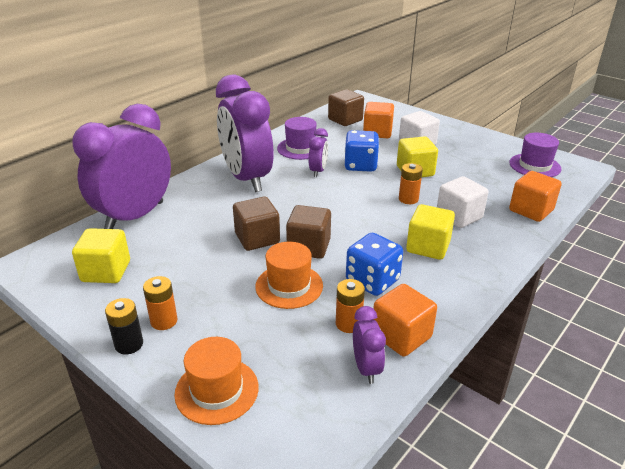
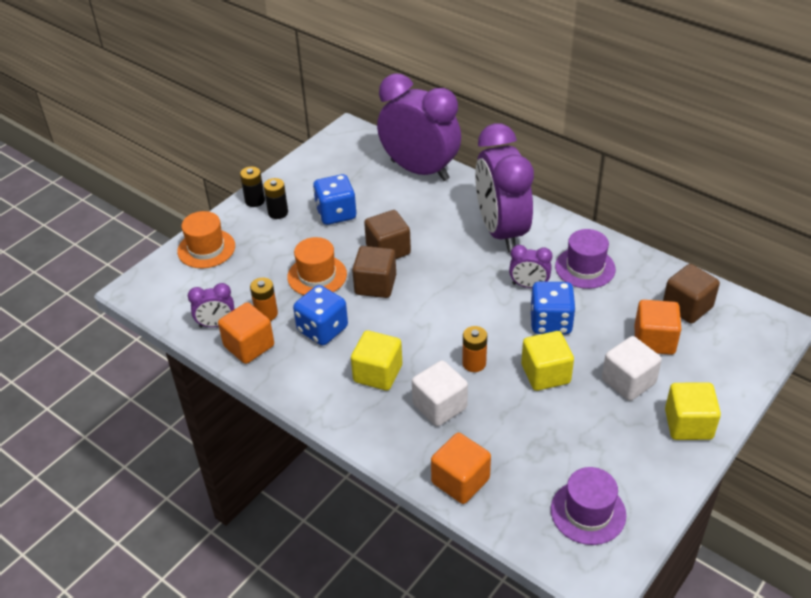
camera: 90 degrees right, 10 degrees up
(106, 271) = (338, 172): yellow cube -> yellow cube (688, 424)
(164, 321) = (278, 212): orange battery -> black battery
(185, 273) = (336, 213): none -> blue dice
(247, 179) = (501, 231): purple clock -> purple clock turned 75 degrees counterclockwise

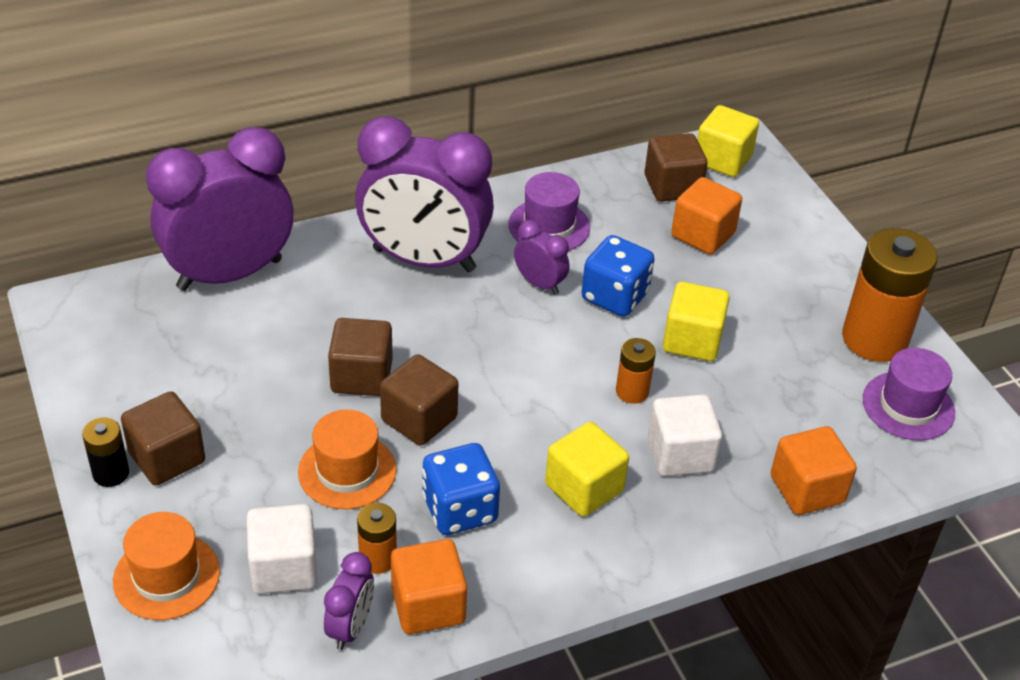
camera: 65 degrees left, 0 degrees up
(278, 212) = (167, 458): black battery -> brown cube
(336, 213) = (234, 396): blue dice -> none
(528, 285) = (539, 284): purple clock -> purple clock turned 90 degrees counterclockwise
(628, 381) = (748, 284): white cube -> white cube (284, 568)
(640, 470) = (874, 339): none -> orange battery
(688, 424) = (835, 273): yellow cube -> yellow cube (722, 160)

